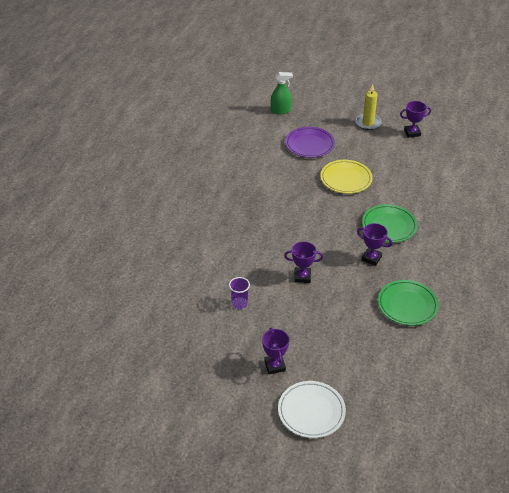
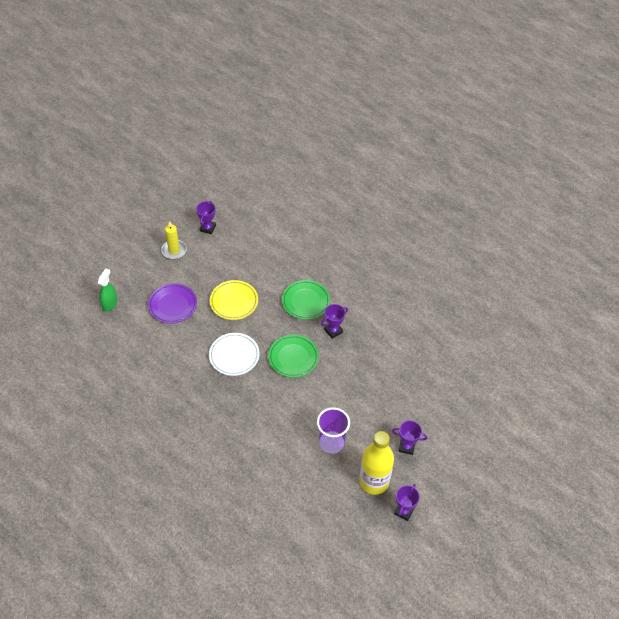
camera: 65 degrees left, 10 degrees up
(216, 352) = (374, 481): none -> yellow bottle
(239, 304) = (331, 443): purple cup -> purple cup, size x1.75
(302, 277) = (327, 386): purple trophy -> purple trophy (404, 511)
(311, 411) = (459, 442): white plate -> white plate (234, 356)
(407, 305) = (392, 333): green plate -> green plate (293, 357)

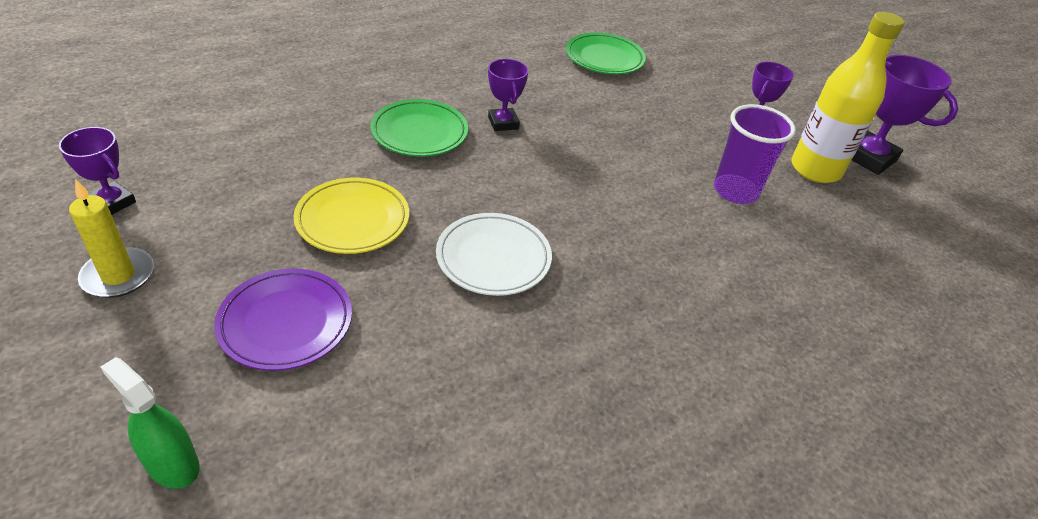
camera: 75 degrees left, 10 degrees down
(293, 357) = (537, 182): green plate -> green plate (604, 58)
(404, 511) = (869, 158): purple trophy -> purple trophy, size x1.63

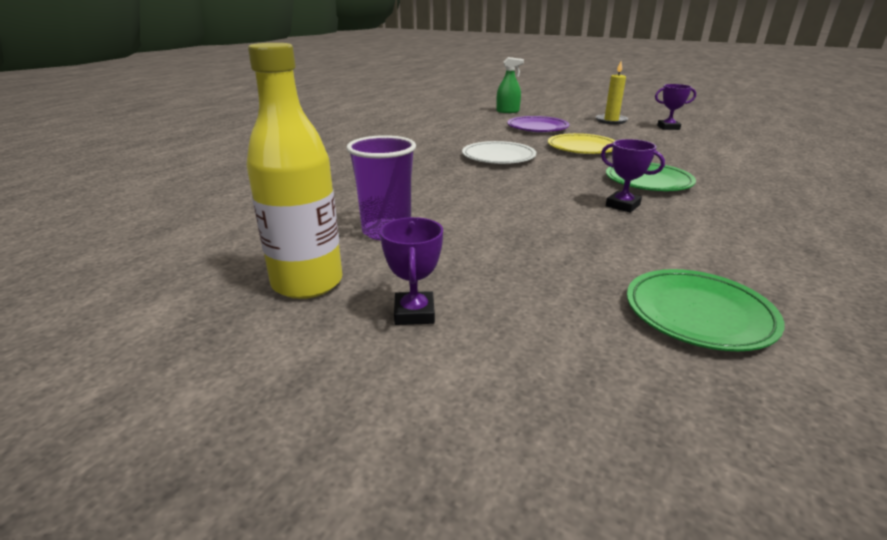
camera: 150 degrees right, 15 degrees down
(869, 158) = (224, 333): purple trophy -> none

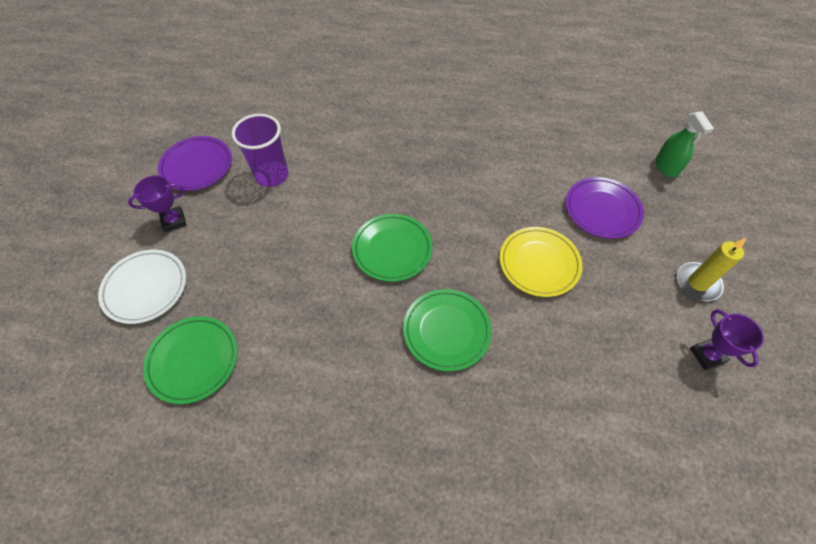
camera: 70 degrees right, 30 degrees up
(307, 283) = (197, 166): yellow bottle -> purple plate
(498, 157) = (466, 198): white plate -> white plate (145, 288)
(546, 188) = (392, 249): none -> green plate
(622, 205) = (370, 311): purple trophy -> none

